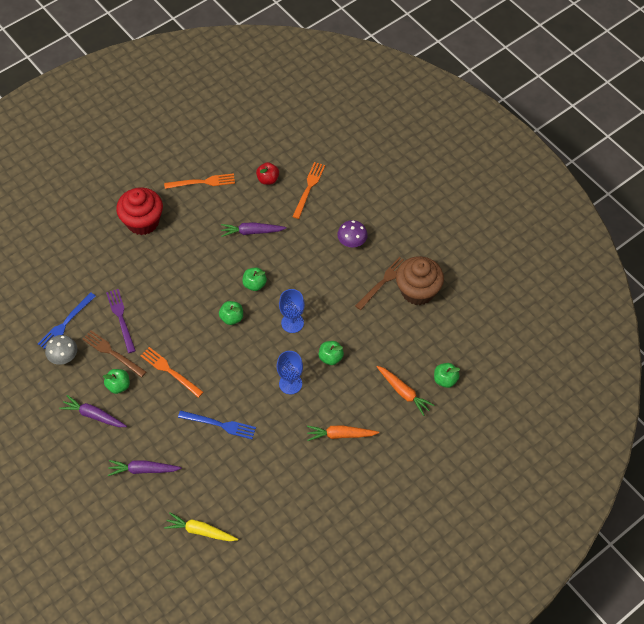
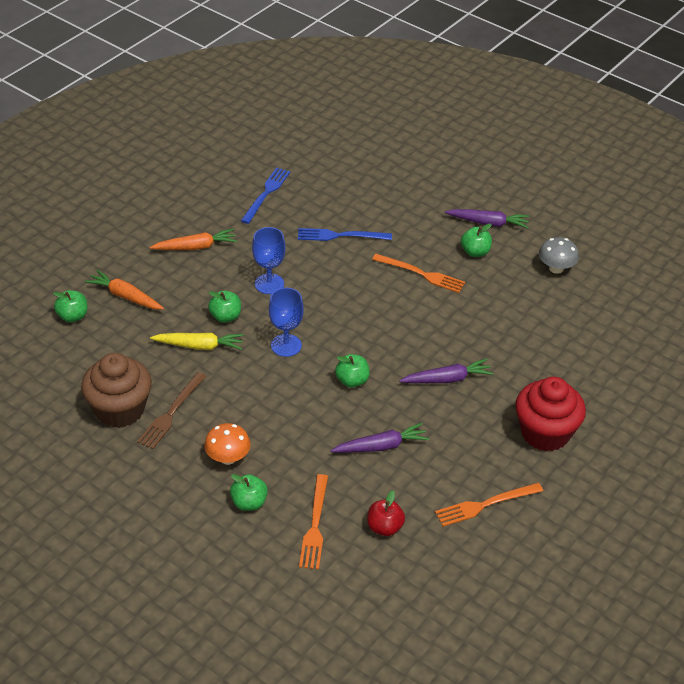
camera: 165 degrees right, 15 degrees down
(66, 323) = (575, 301): blue fork -> blue fork (266, 194)
(112, 353) = (500, 280): brown fork -> none
(121, 318) = (509, 316): purple fork -> none
(143, 470) = (408, 189): purple carrot -> purple carrot (447, 379)
(200, 531) = (326, 154): yellow carrot -> yellow carrot (199, 346)
(232, 318) = (368, 338): green apple -> green apple (249, 503)
(352, 242) = (228, 458): purple mushroom -> orange mushroom

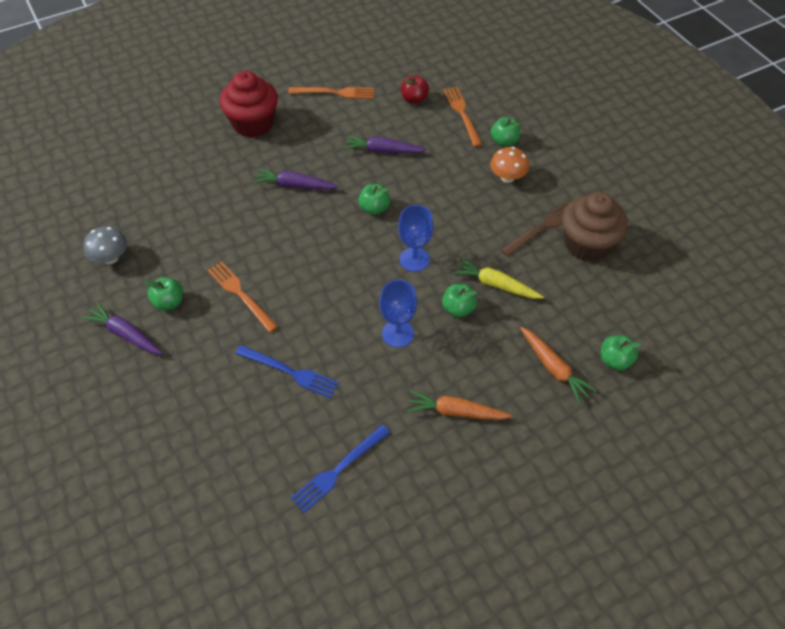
camera: 155 degrees left, 10 degrees up
(315, 525) = (462, 114): orange fork -> orange fork turned 45 degrees counterclockwise

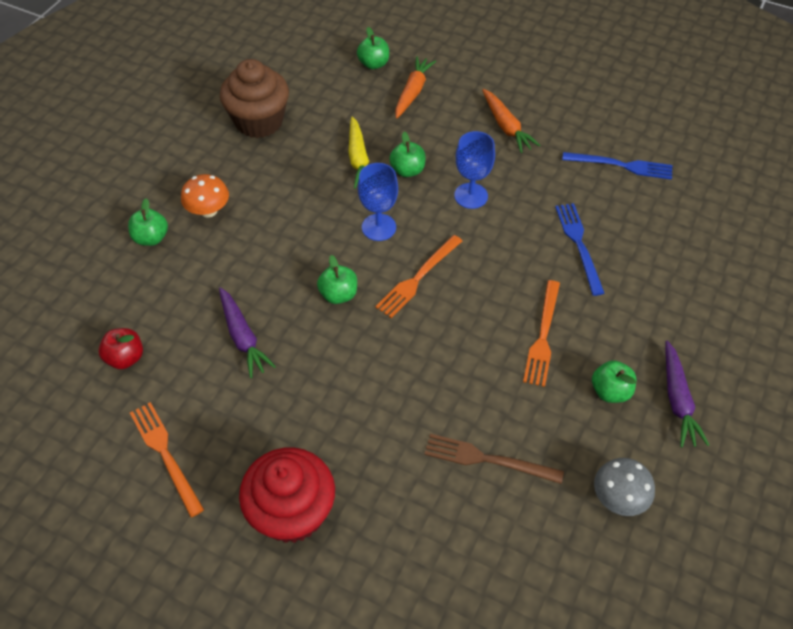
camera: 125 degrees left, 0 degrees up
(294, 185) = (363, 388): purple carrot -> none
(462, 114) = (126, 296): orange fork -> orange fork (418, 278)
(542, 228) = (262, 157): brown fork -> brown fork (488, 459)

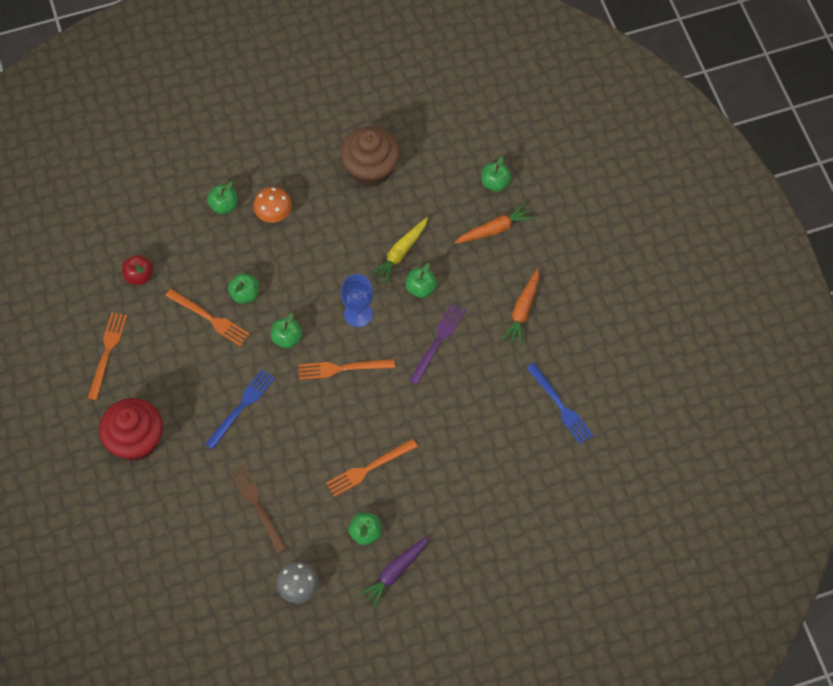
camera: 45 degrees right, 10 degrees up
(243, 337) = (209, 318): purple carrot -> orange fork
(255, 291) = (245, 294): none -> green apple
(471, 196) = (438, 341): blue goblet -> purple fork
(579, 245) = (461, 434): blue fork -> blue fork (241, 407)

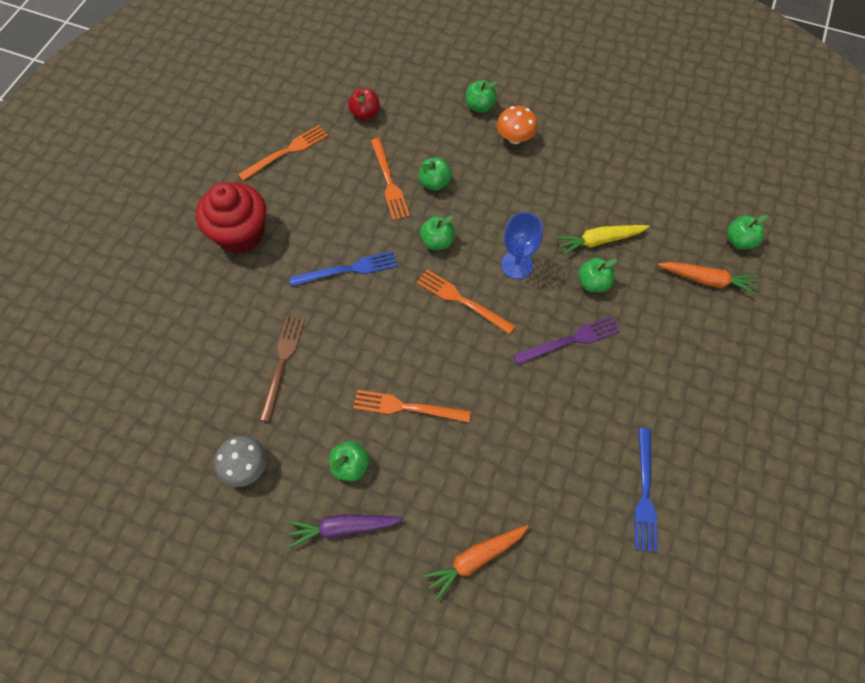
camera: 40 degrees right, 0 degrees up
(370, 169) = (630, 157): brown cupcake -> none
(522, 310) = (677, 372): orange carrot -> orange carrot (475, 559)

